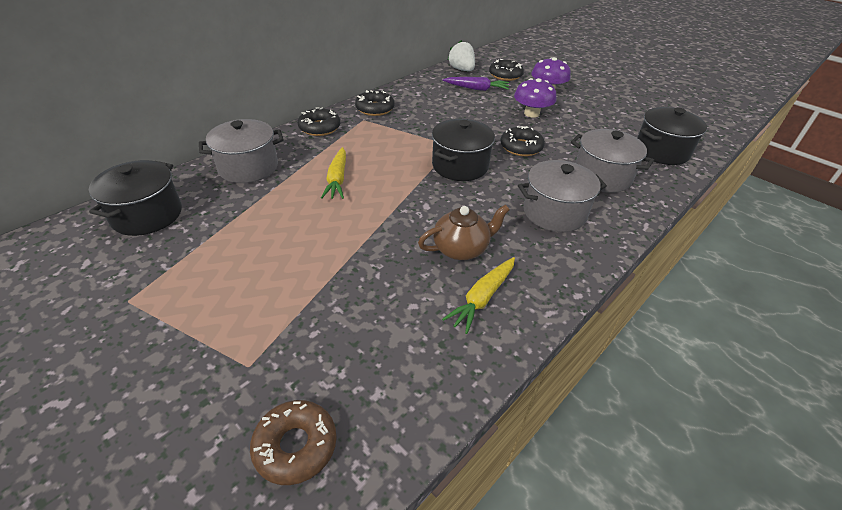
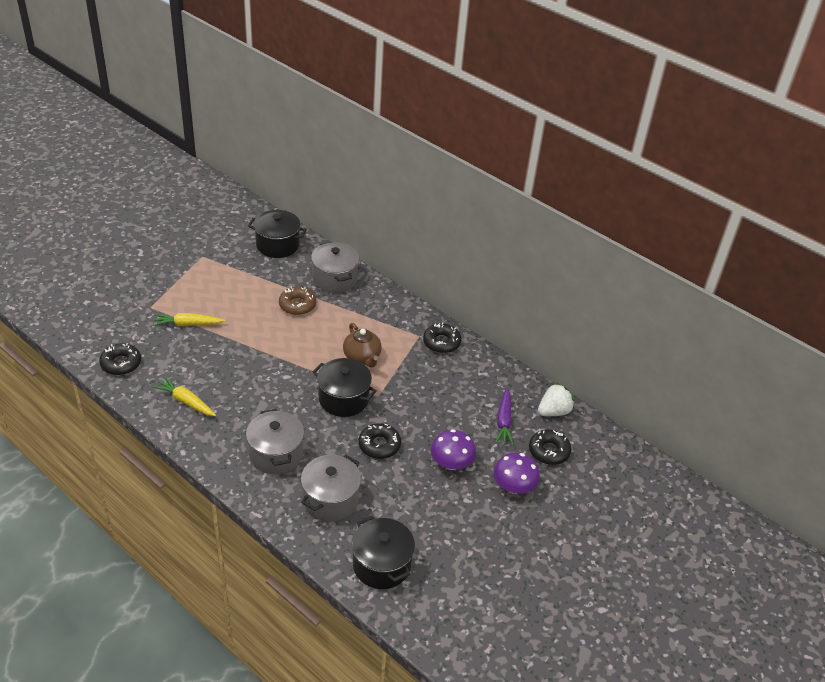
camera: 85 degrees right, 0 degrees up
(295, 446) = (102, 329): brown donut -> brown donut (297, 305)
(319, 128) = (399, 310): black donut -> black donut (121, 363)
(337, 179) = (320, 326): yellow carrot -> yellow carrot (188, 324)
(461, 249) = (235, 394): brown teapot -> brown teapot (362, 357)

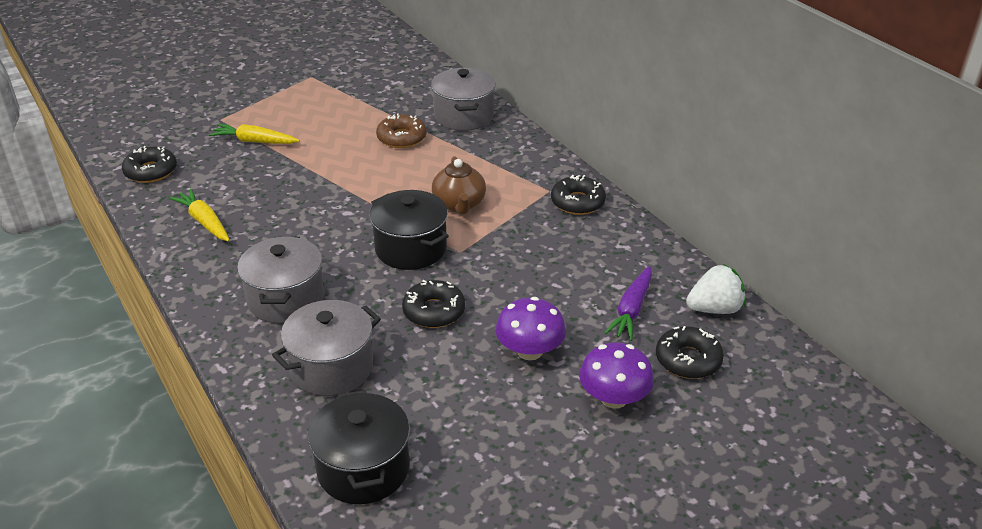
camera: 20 degrees right, 5 degrees down
(277, 245) = (408, 75): black pot -> none

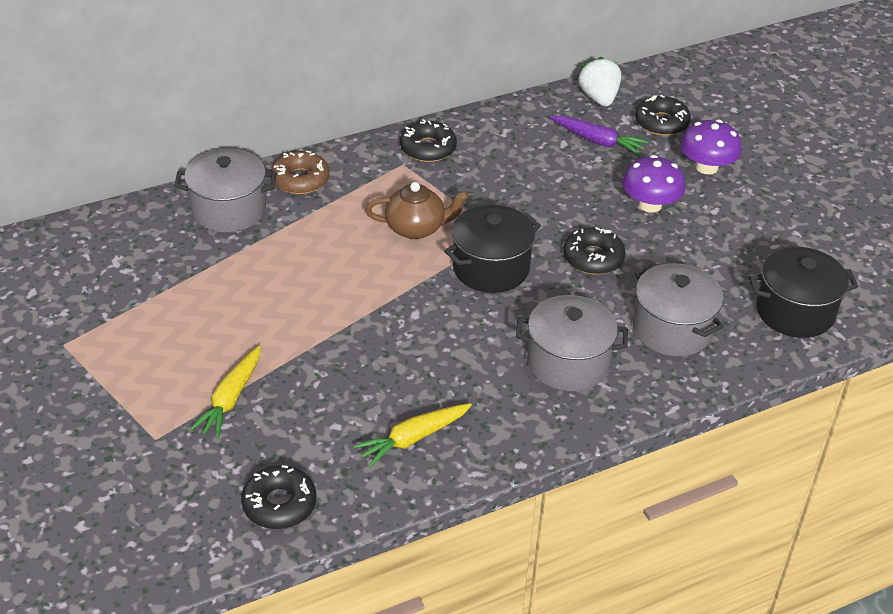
camera: 85 degrees left, 5 degrees up
(401, 138) = (263, 263): brown donut -> brown donut (300, 180)

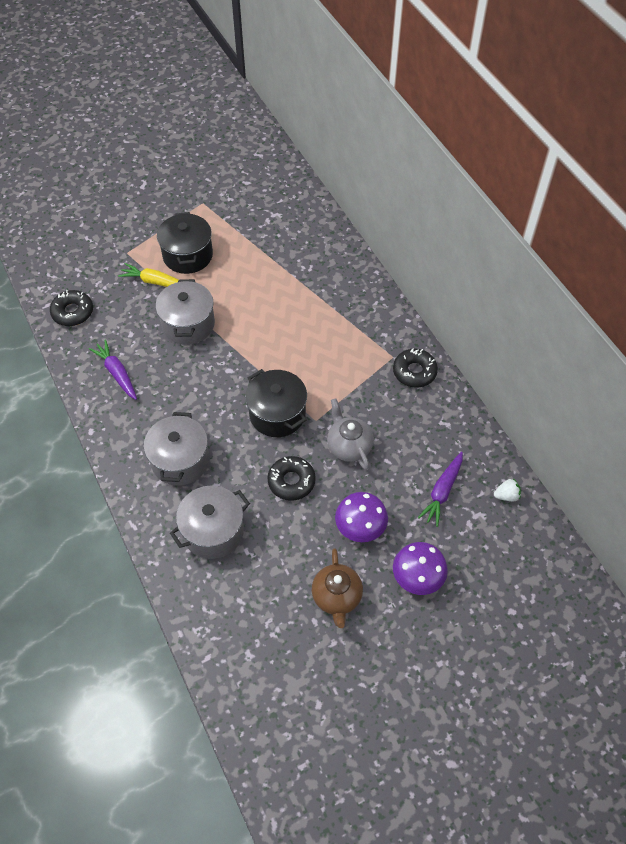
camera: 90 degrees right, 15 degrees up
(228, 210) = (330, 262): grey pot -> grey pot (188, 324)
(300, 180) = (366, 297): brown donut -> none
(413, 439) = (117, 373): yellow carrot -> purple carrot
(416, 228) = (318, 368): brown teapot -> brown teapot (337, 597)
(539, 208) = (349, 446): none -> grey teapot
(599, 98) = (506, 495): white strawberry -> white strawberry, size x0.59
(661, 123) = (478, 545): black donut -> none
(795, 311) = (233, 626): black pot -> black pot (188, 255)

